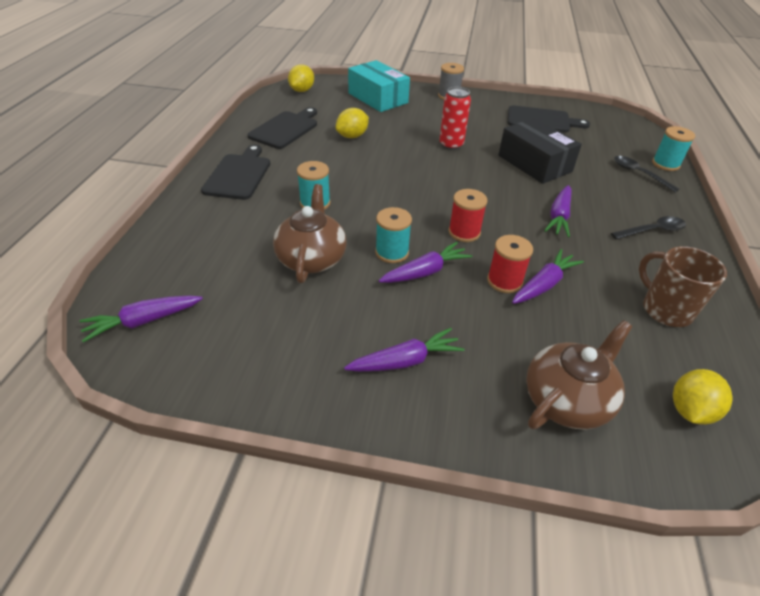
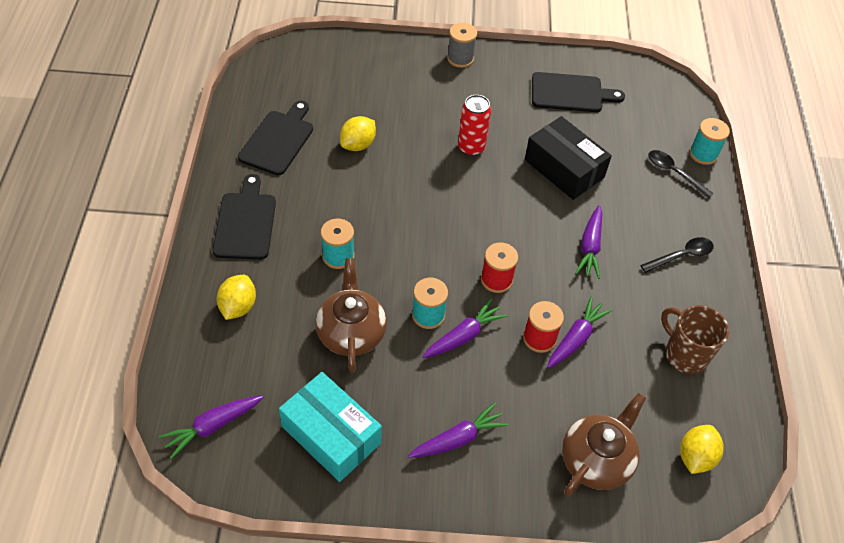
camera: 10 degrees left, 10 degrees up
(302, 90) = (281, 66): yellow lemon -> yellow lemon (238, 307)
(378, 98) = (376, 71): turquoise box -> turquoise box (331, 435)

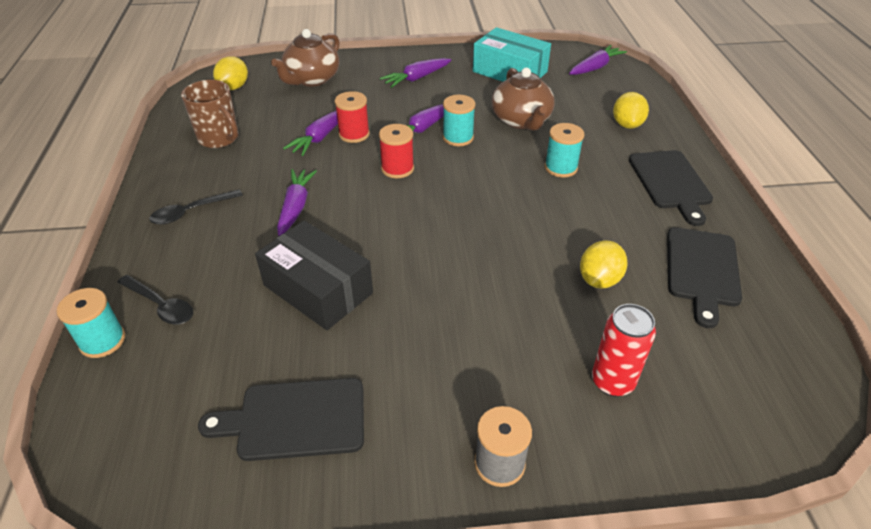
camera: 175 degrees right, 10 degrees down
(471, 148) = (448, 298): red can -> red can (612, 382)

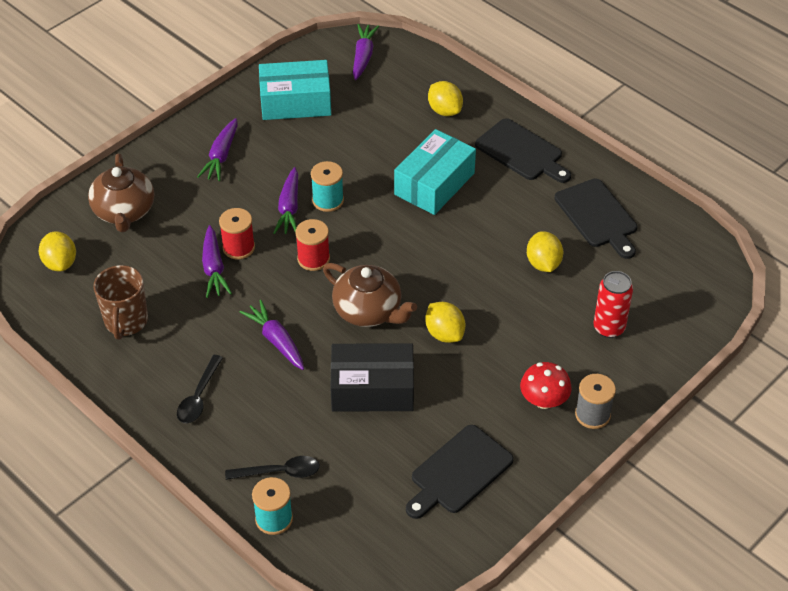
camera: 40 degrees left, 5 degrees up
(219, 138) = (126, 322): brown mug -> brown mug turned 90 degrees clockwise
(435, 283) = (444, 333): none -> yellow lemon
(462, 408) = (544, 400): none -> red mushroom
(521, 120) = (360, 153): brown teapot -> brown teapot (369, 311)
(561, 168) = (434, 184): turquoise spool -> turquoise box

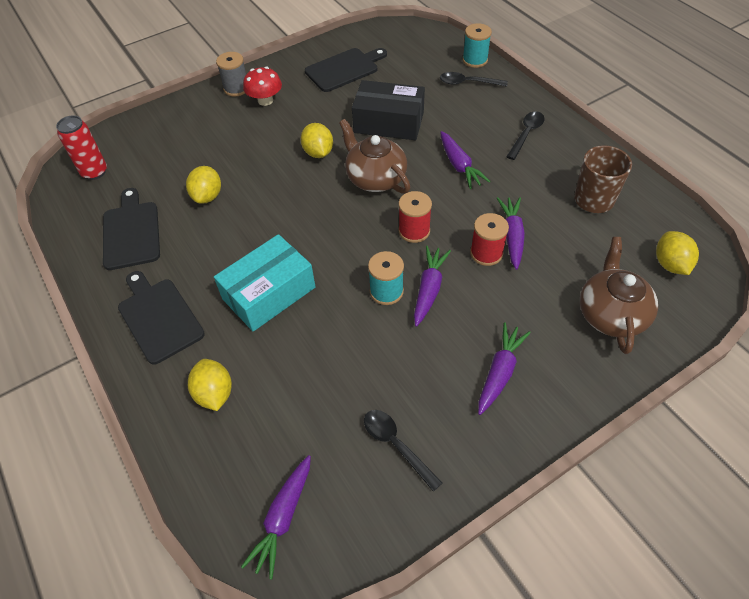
camera: 165 degrees left, 5 degrees up
(295, 102) = (396, 445): turquoise box -> black spoon
(609, 328) = (187, 140): red can -> red can (94, 172)

